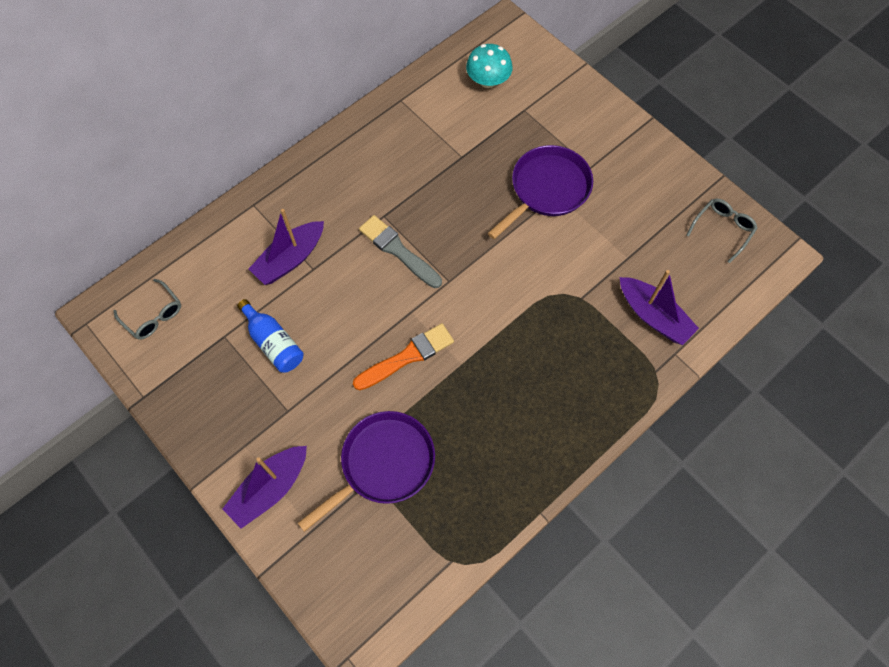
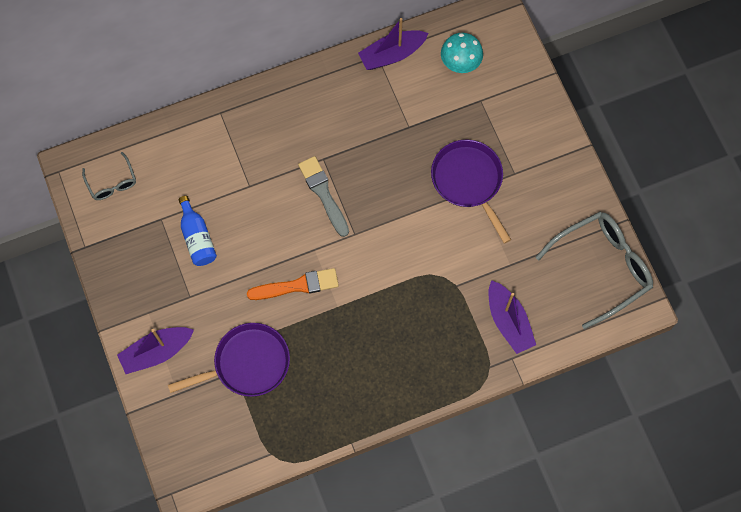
camera: 20 degrees right, 5 degrees up
(290, 259) = (234, 171): purple boat -> purple boat (392, 54)
(547, 189) = (468, 181): purple pan -> purple pan turned 90 degrees counterclockwise
(722, 229) = (602, 267): grey glasses -> grey glasses, size x1.96

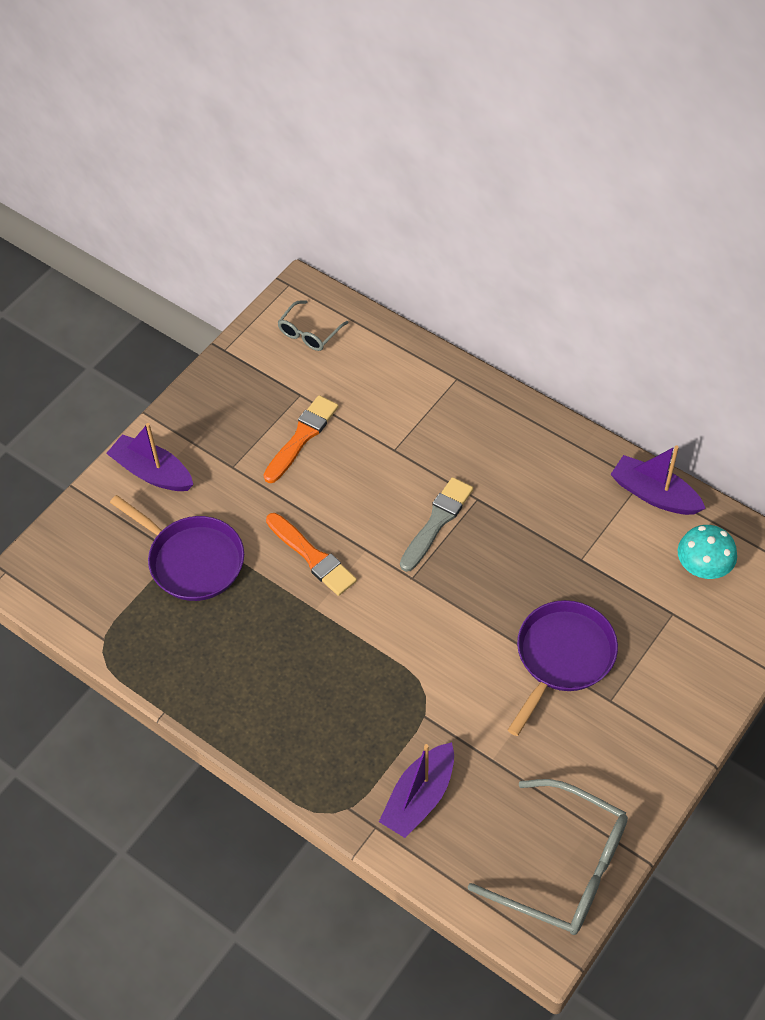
camera: 60 degrees right, 15 degrees down
(197, 238) = (302, 437): blue bottle -> orange brush

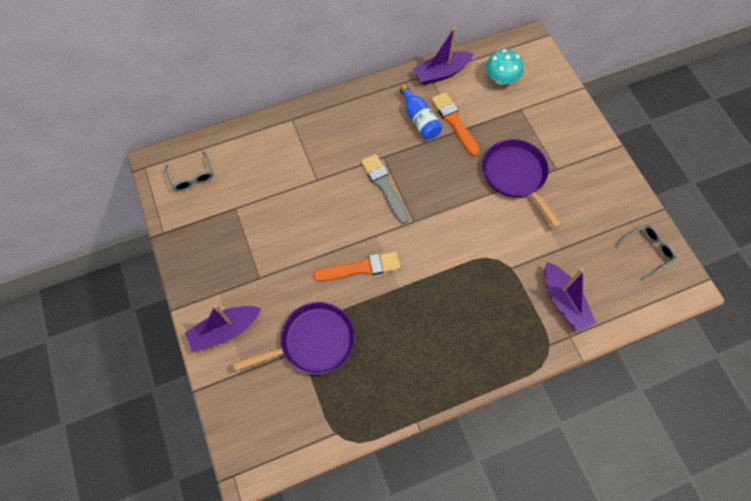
camera: 60 degrees left, 10 degrees up
(302, 437) = (268, 225): orange brush -> orange brush (454, 122)
(562, 508) = (419, 120): none -> blue bottle
(564, 868) = (647, 251): grey glasses -> grey glasses, size x0.51

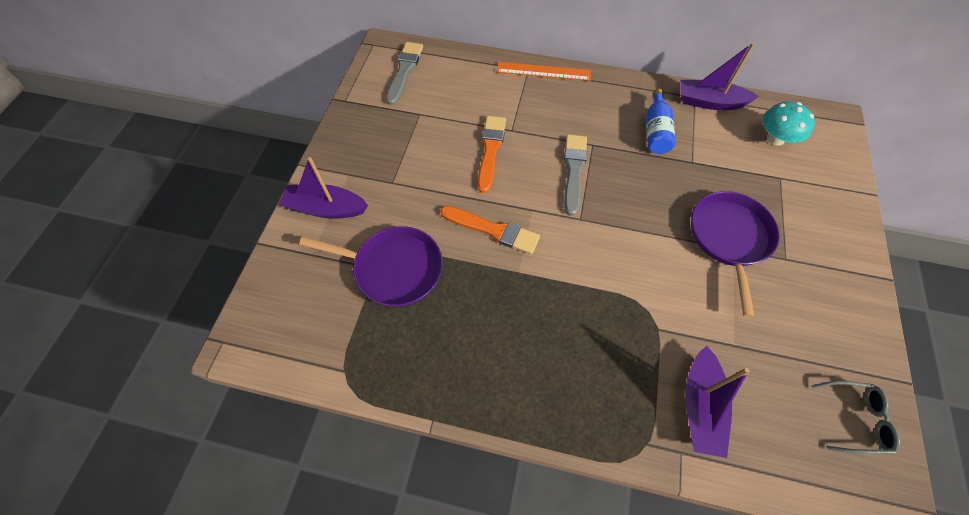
camera: 35 degrees right, 5 degrees down
(192, 177) = (404, 71): grey glasses -> grey brush
(305, 114) = (543, 71): none -> orange ruler
(454, 122) = (692, 152): orange brush -> orange brush (490, 150)

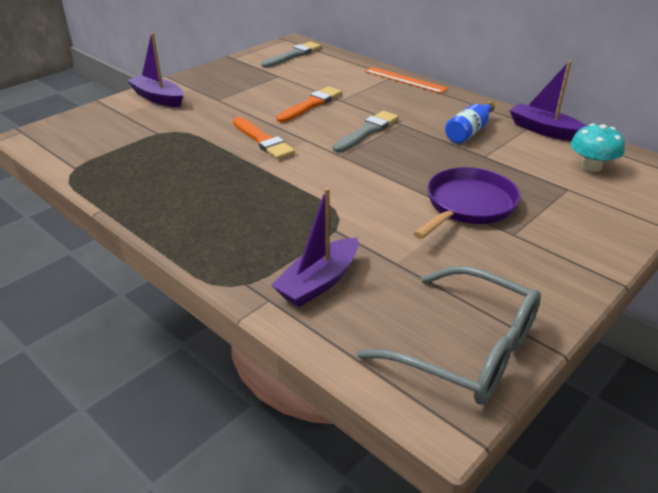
camera: 30 degrees right, 25 degrees down
(393, 269) = (167, 136): purple pan -> none
(855, 419) = (467, 350): grey glasses -> grey glasses, size x1.96

